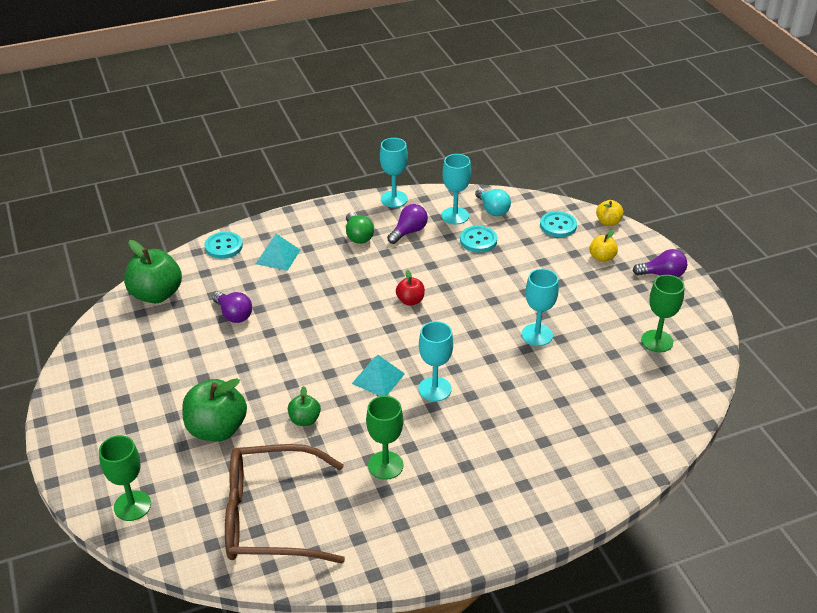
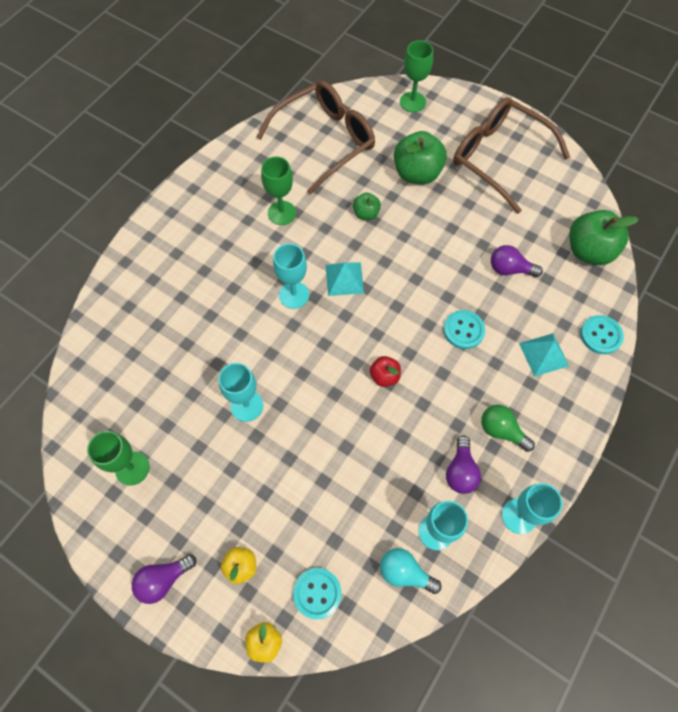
camera: 145 degrees right, 25 degrees up
(125, 400) = (499, 157): none -> brown glasses
(478, 240) = (384, 506): turquoise button -> turquoise button (463, 330)

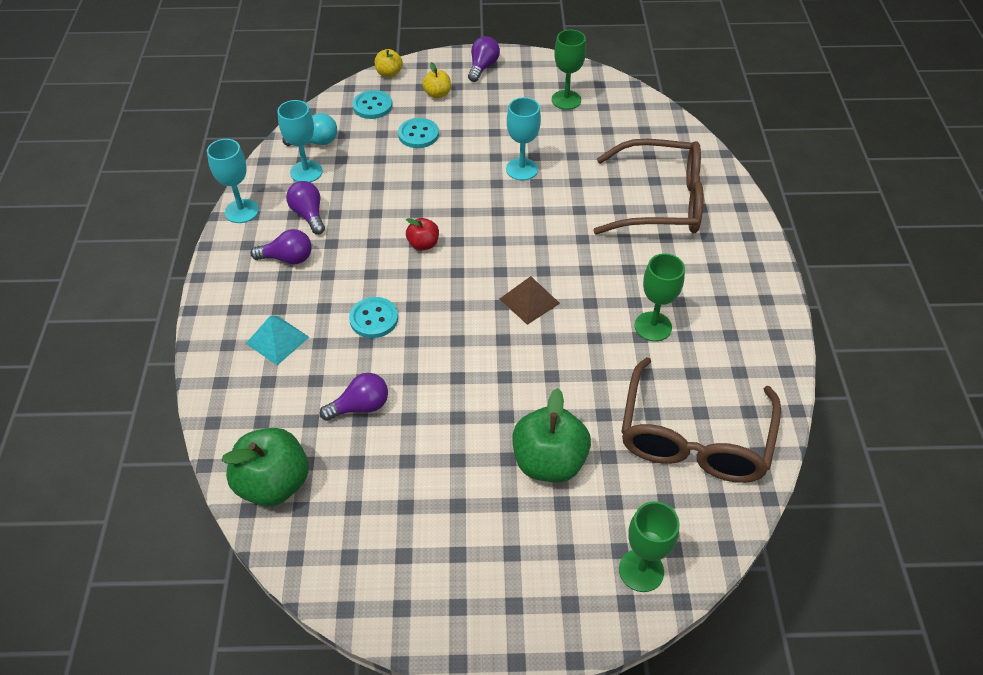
camera: 145 degrees right, 15 degrees down
(294, 295) = (563, 262): turquoise goblet -> none
(344, 278) = (529, 301): turquoise pyramid -> brown pyramid
(366, 213) = (565, 377): green apple -> none
(499, 157) = (461, 551): brown glasses -> brown glasses (660, 201)
(501, 430) = (288, 258): green light bulb -> purple light bulb
(600, 335) = (221, 391): turquoise button -> turquoise button (418, 134)

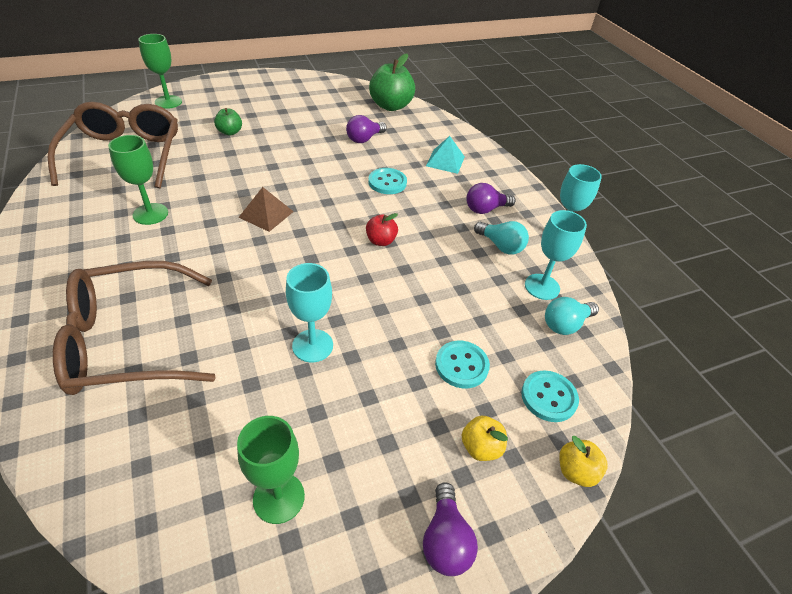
camera: 155 degrees right, 5 degrees down
(309, 215) = (501, 246): purple light bulb -> turquoise light bulb
(549, 462) = (230, 132): green apple -> green apple, size x0.52

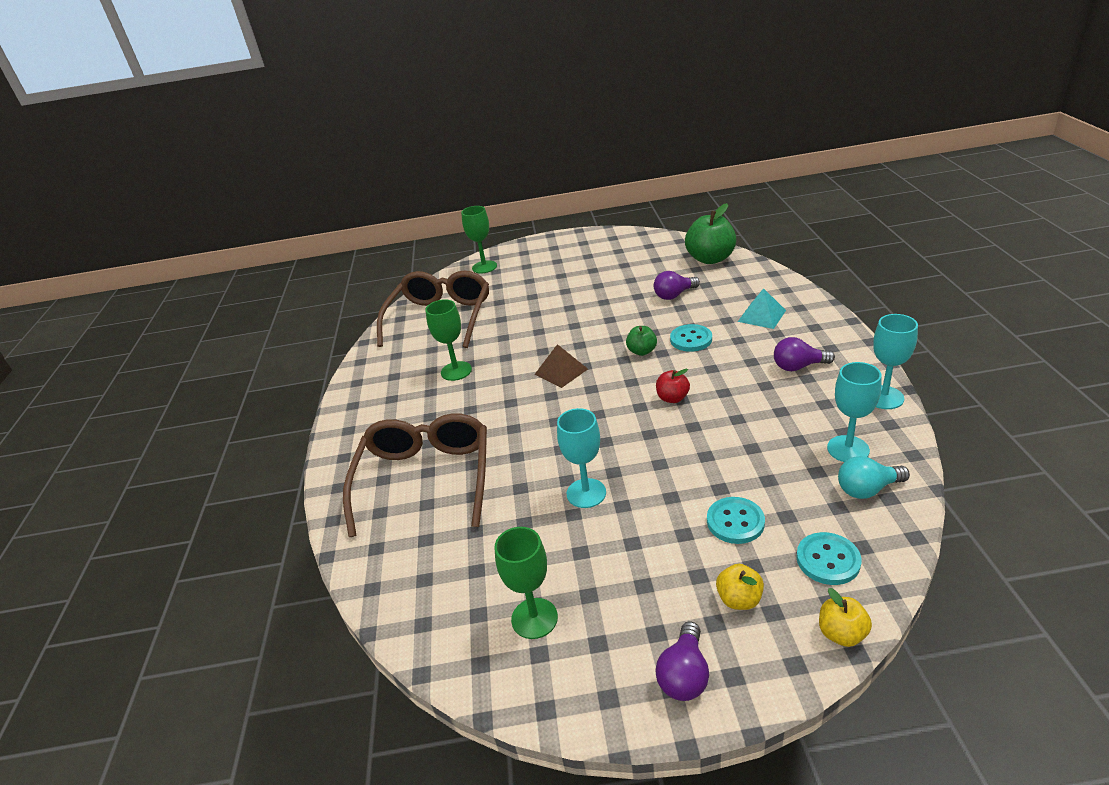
camera: 25 degrees right, 10 degrees down
(128, 341) = (425, 479): brown glasses -> brown glasses turned 90 degrees clockwise
(230, 132) = (538, 293): green apple -> green apple (642, 351)
(501, 246) = (808, 405): turquoise light bulb -> none

